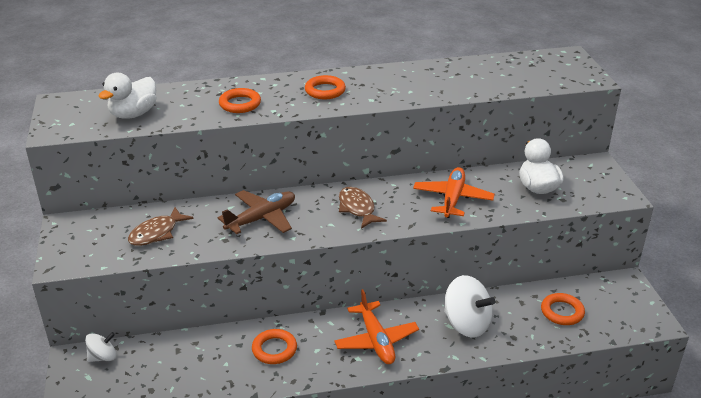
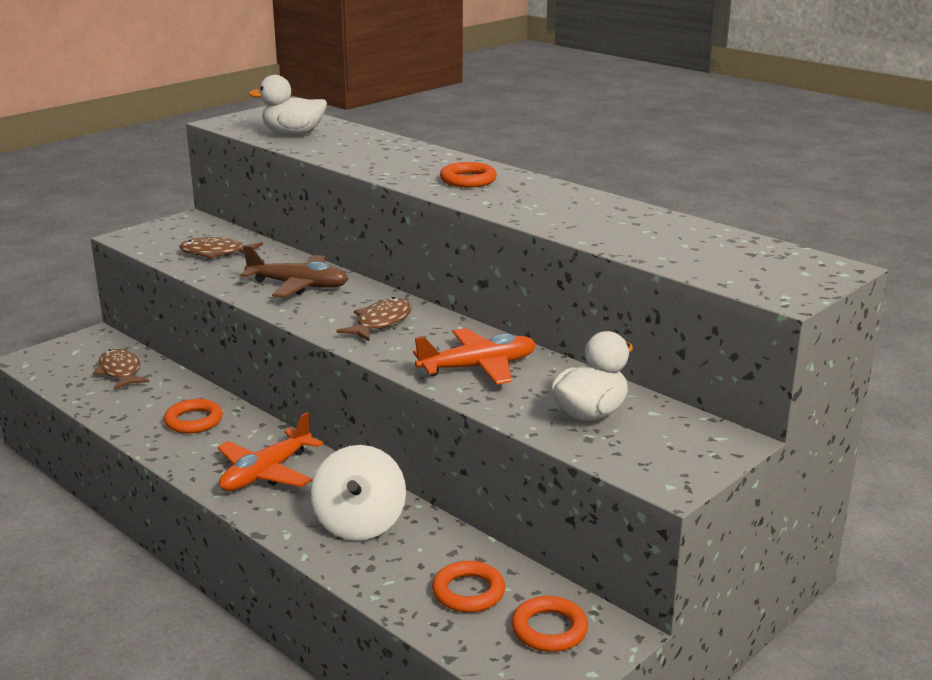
camera: 55 degrees right, 10 degrees down
(103, 357) = (107, 347): white spinning top -> none
(156, 362) = (120, 372): none -> brown fish
(240, 104) = (377, 159): orange ring -> orange ring (549, 629)

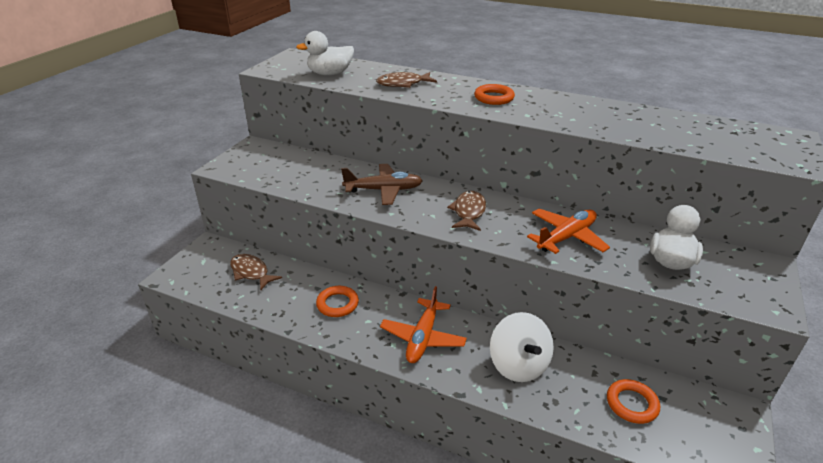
camera: 20 degrees left, 10 degrees up
(216, 253) = (300, 172): brown fish -> brown fish (403, 84)
(549, 629) = (703, 420): orange ring -> none

